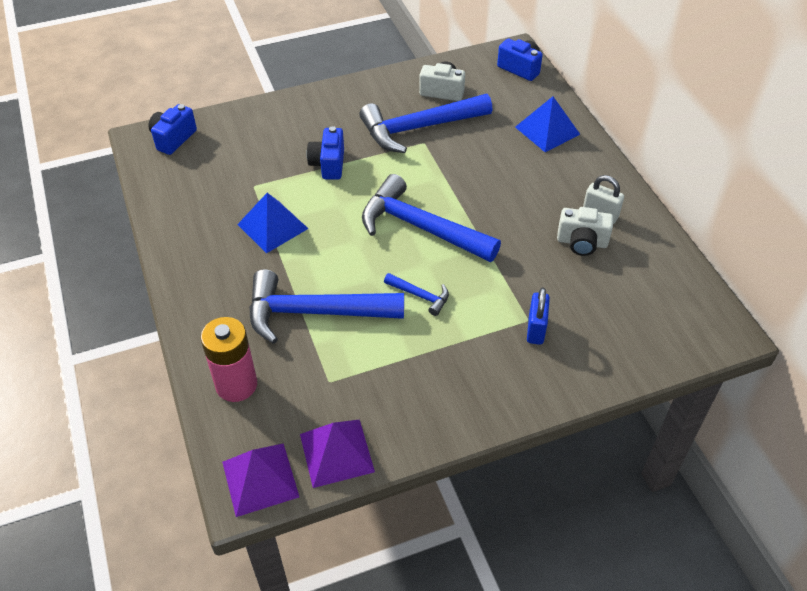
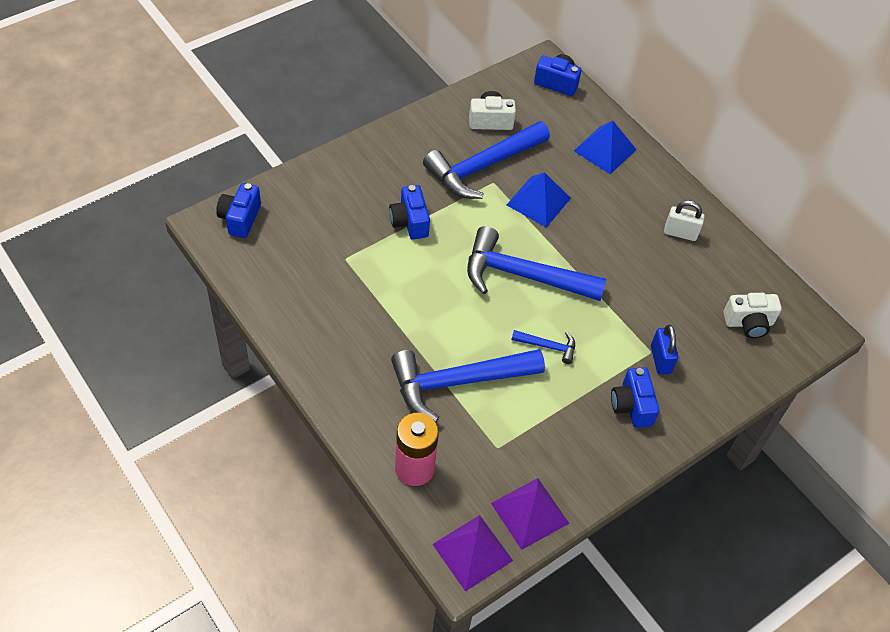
camera: 20 degrees left, 5 degrees up
(272, 226) = (382, 299): blue pyramid -> blue pyramid (538, 201)
(488, 368) = (632, 406): none -> blue camera
(582, 242) = (673, 265): white camera -> white camera (748, 323)

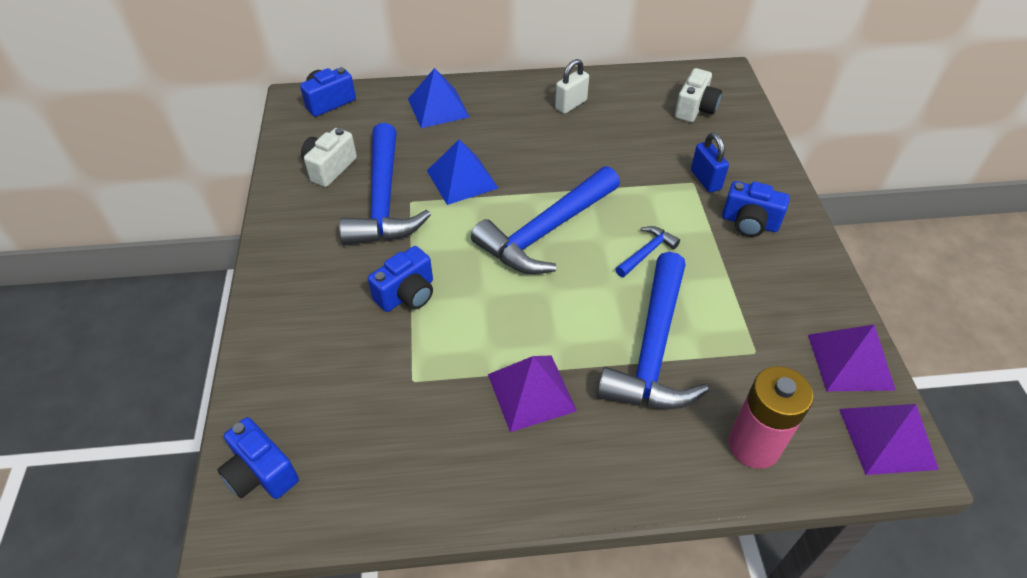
camera: 55 degrees left, 5 degrees down
(377, 325) = (531, 392): none -> purple pyramid
(409, 222) = (407, 294): blue camera -> blue camera turned 60 degrees counterclockwise
(660, 360) = (705, 180): blue padlock -> blue padlock turned 45 degrees clockwise

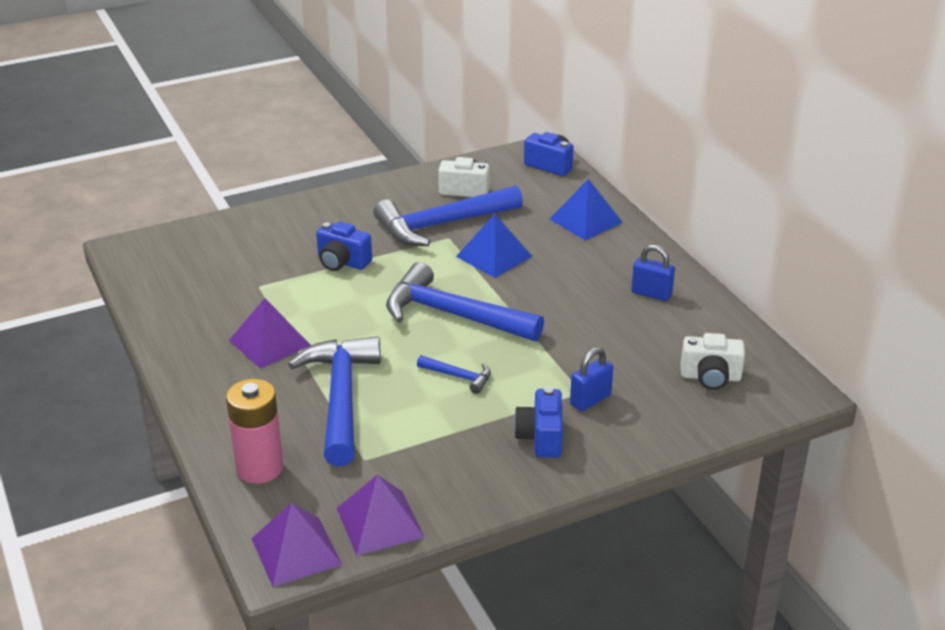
camera: 70 degrees right, 15 degrees down
(261, 473) = (161, 247): blue camera -> none
(571, 104) = (651, 294): white padlock -> blue padlock
(653, 349) = (341, 398): blue hammer -> blue hammer turned 90 degrees clockwise

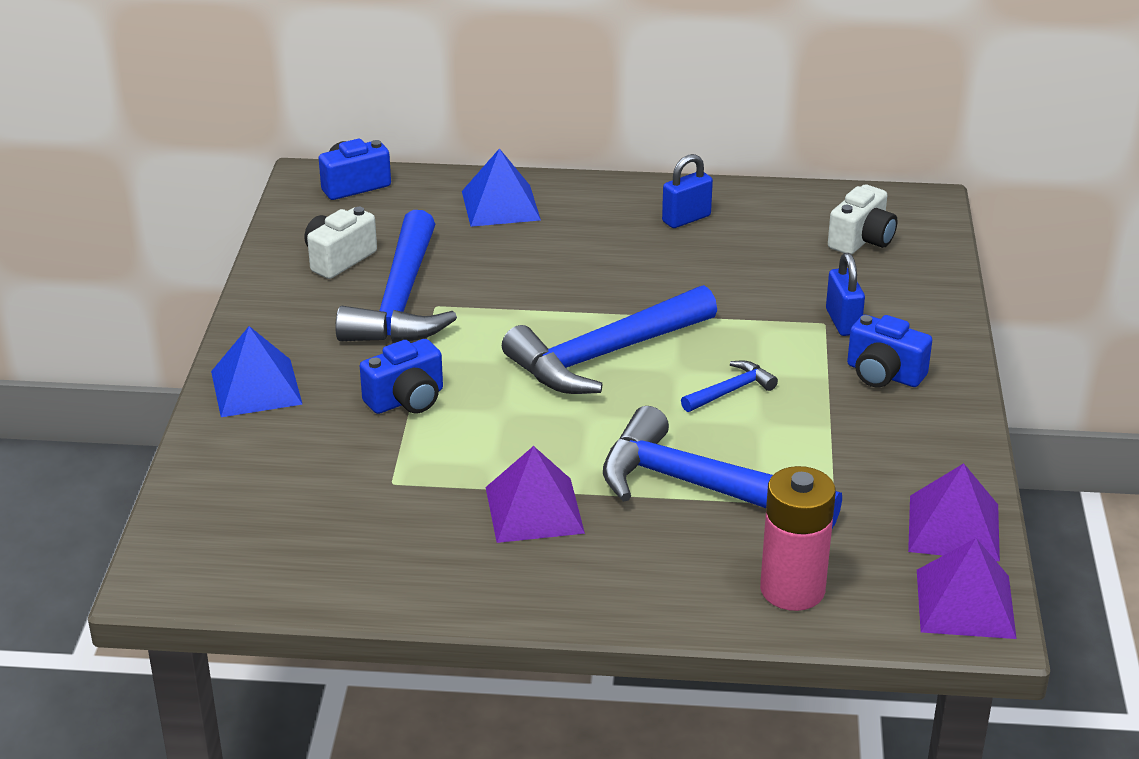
camera: 60 degrees left, 0 degrees up
(494, 256) = (510, 288): blue pyramid -> blue pyramid (256, 387)

